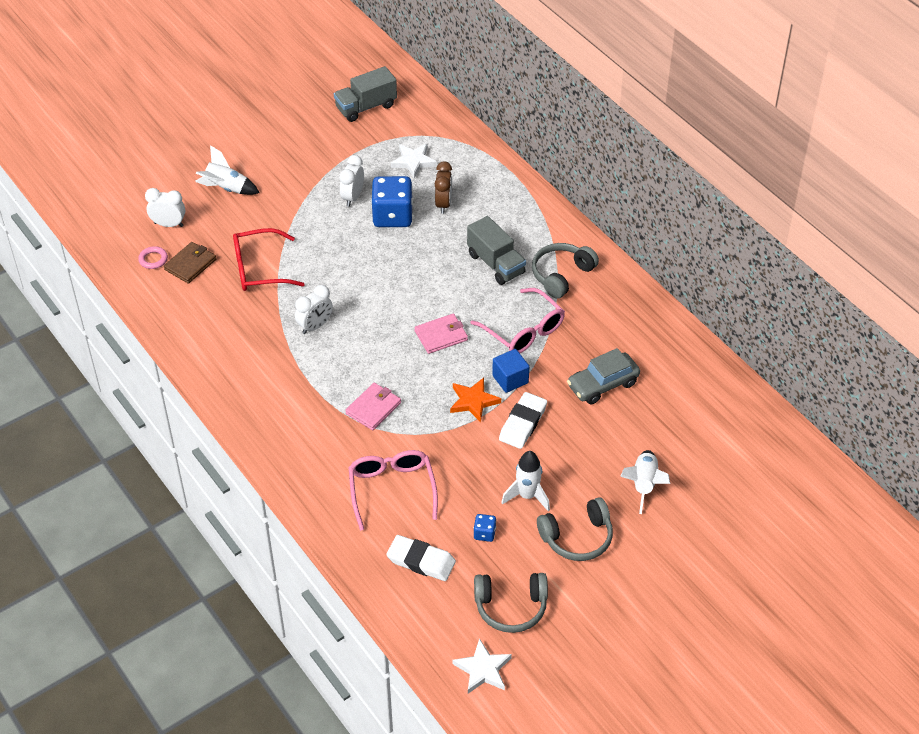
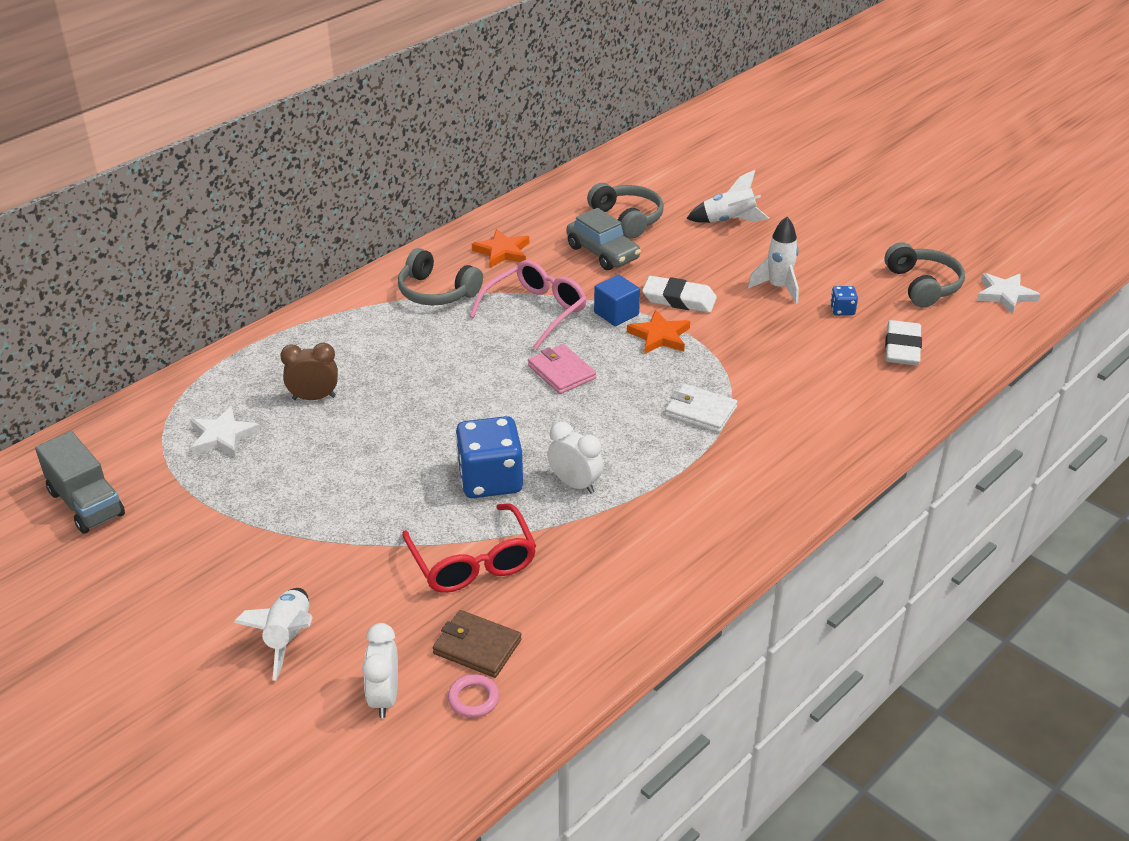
camera: 100 degrees left, 10 degrees down
(352, 197) = (304, 487): white clock -> none
(373, 408) = (700, 411): pink wallet -> white wallet
(392, 216) = (342, 441): blue dice -> blue dice (490, 480)
(392, 489) = (817, 380): pink glasses -> none
(496, 264) = (425, 342): grey truck -> none
(577, 537) = (815, 254): grey headphones -> grey headphones (627, 219)
(614, 320) = (502, 252): none -> orange star

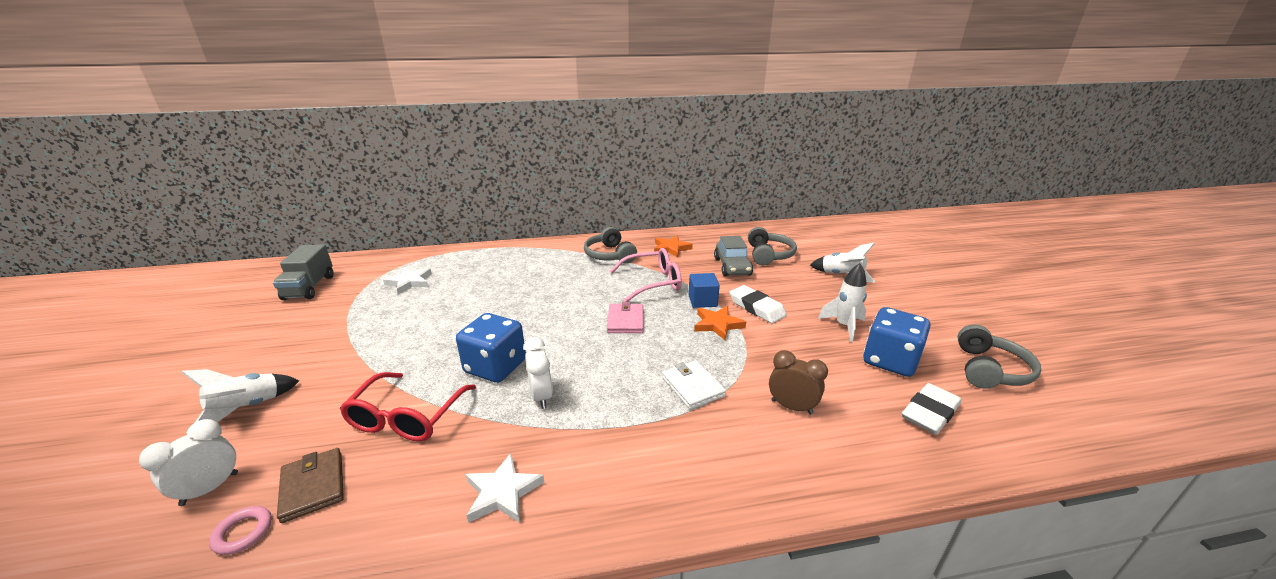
camera: 35 degrees right, 10 degrees down
(314, 398) = (476, 281): brown clock -> brown clock (791, 407)
(842, 310) = (890, 361): blue dice -> blue dice, size x2.24
(1005, 295) = (1086, 410): white star -> white star (502, 492)

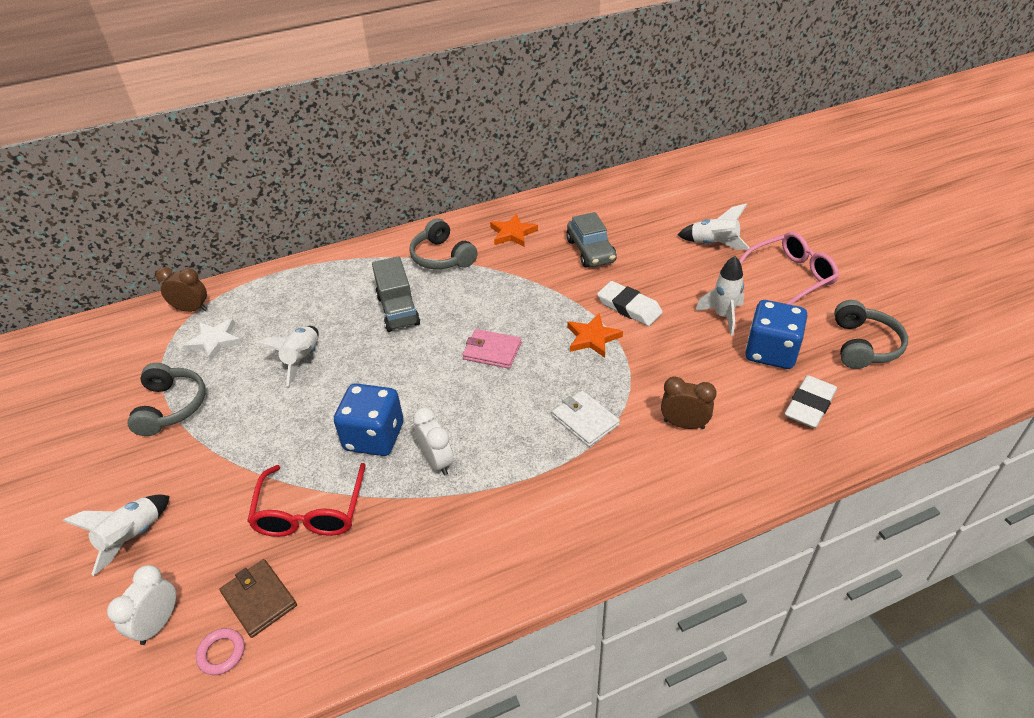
camera: 10 degrees left, 15 degrees up
(309, 287) = (92, 371): grey truck -> grey truck (398, 310)
(406, 261) = (192, 309): none -> brown clock
(468, 303) = (302, 359): none -> white rocket
(502, 492) = (442, 566): white star -> none
(625, 321) = (492, 351): pink wallet -> pink wallet turned 60 degrees counterclockwise
(653, 282) = (506, 291): pink glasses -> pink glasses (790, 276)
(702, 301) = (569, 308): blue cube -> none
(768, 255) = (628, 225): grey headphones -> grey headphones (171, 407)

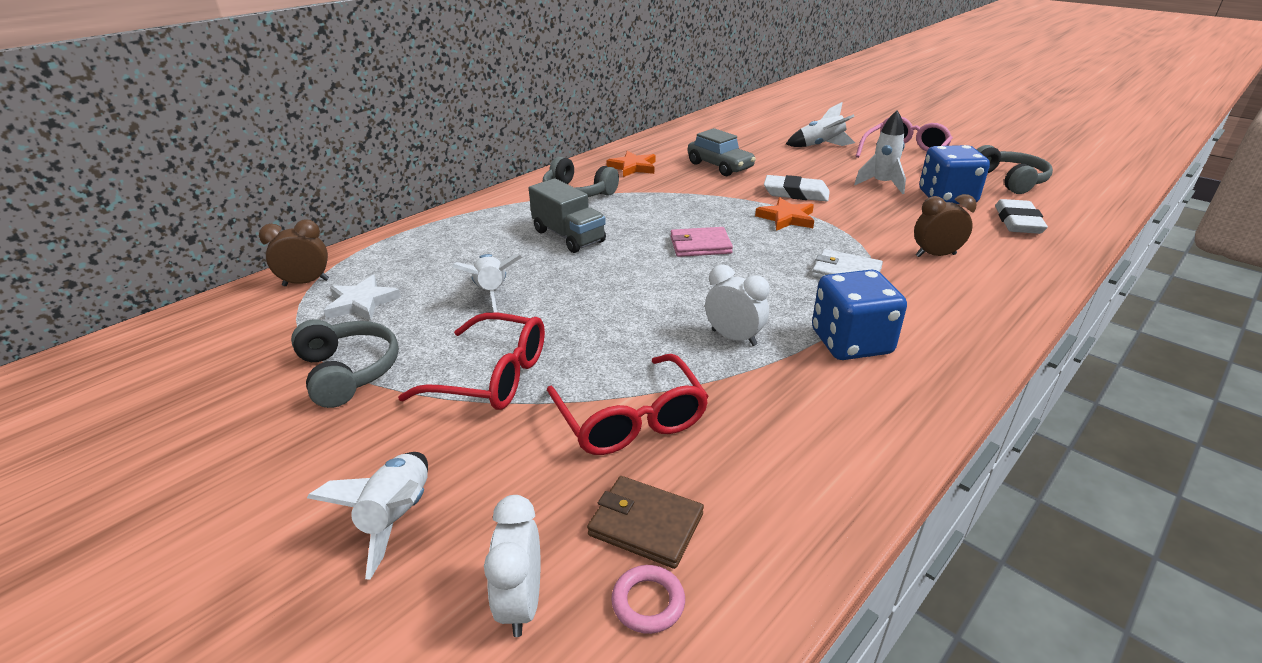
camera: 25 degrees left, 10 degrees down
(252, 442) = (492, 376): none -> red glasses
(374, 437) = (642, 335): blue dice -> blue dice (851, 342)

